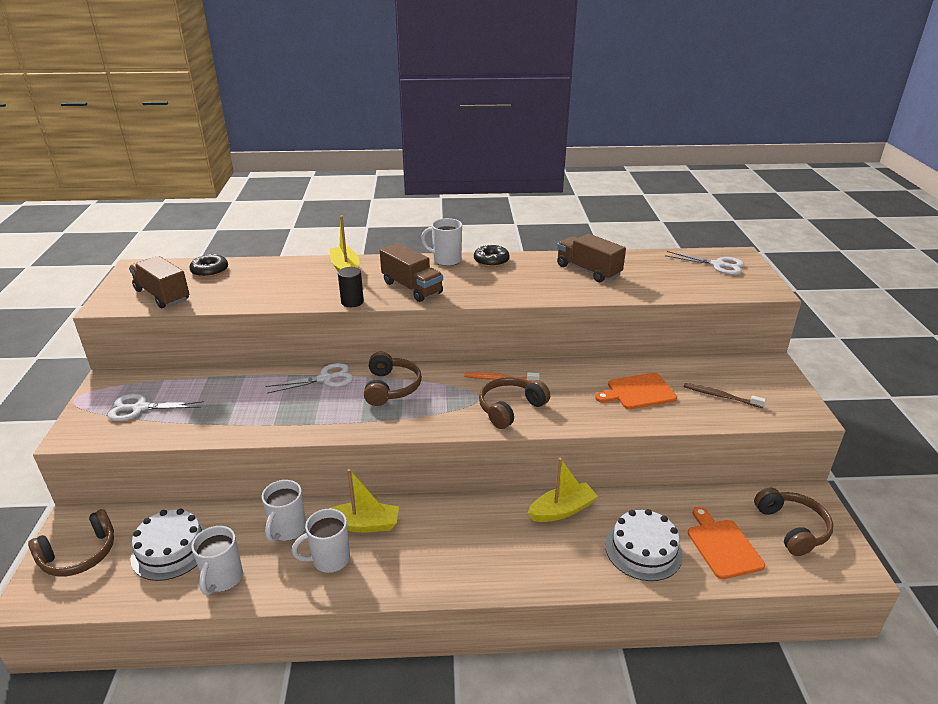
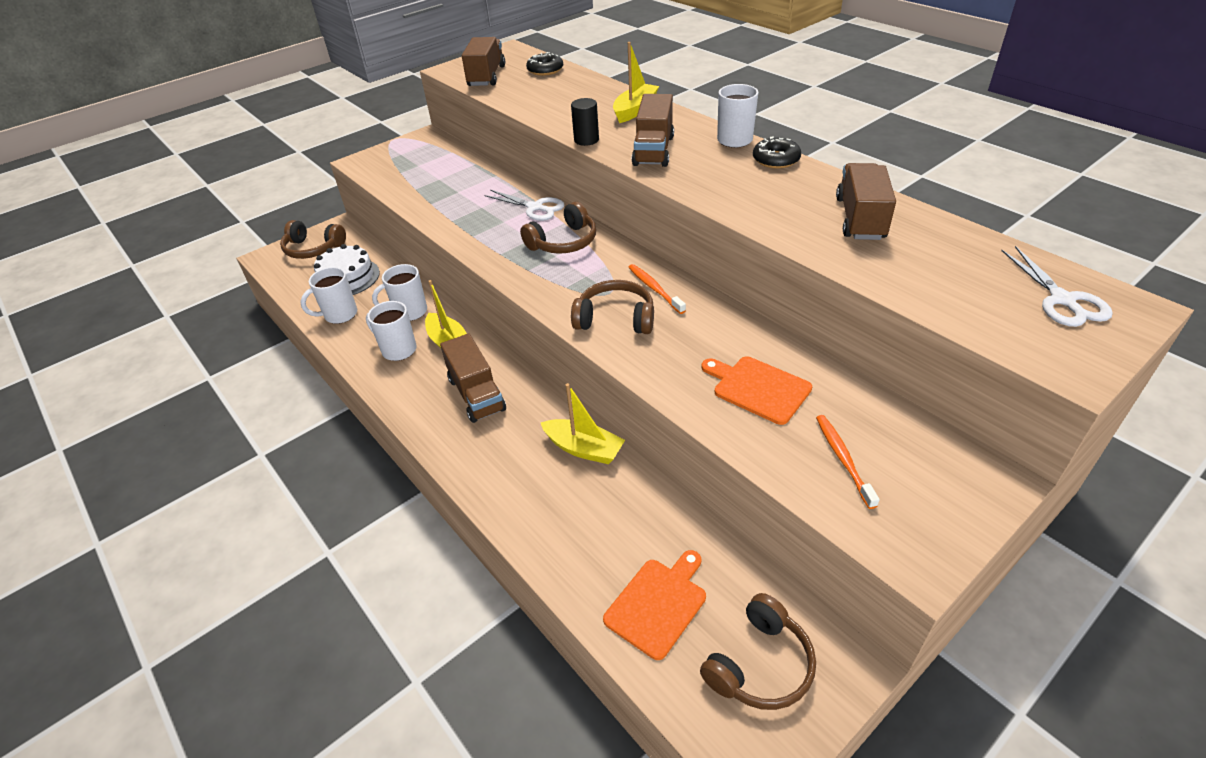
camera: 55 degrees right, 10 degrees up
(140, 408) = (411, 164): white scissors -> none
(444, 537) = (476, 394): none -> brown truck
(643, 550) = (586, 536): white cake -> none
(720, 396) = (843, 459): brown toothbrush -> orange toothbrush

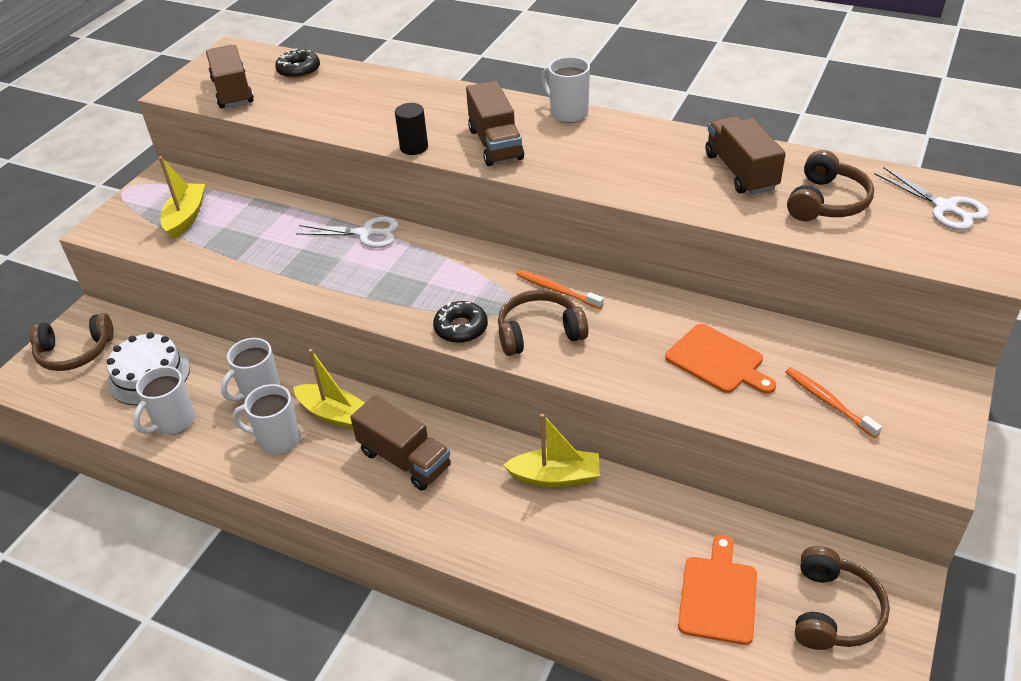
camera: 25 degrees left, 0 degrees up
(563, 242) = (426, 265): brown headphones -> brown headphones (827, 202)
(635, 110) = (440, 100): yellow boat -> yellow boat (186, 217)
(758, 388) = (718, 361): orange cutting board -> orange cutting board turned 150 degrees counterclockwise
(776, 159) = (624, 127): black donut -> black donut (461, 328)

